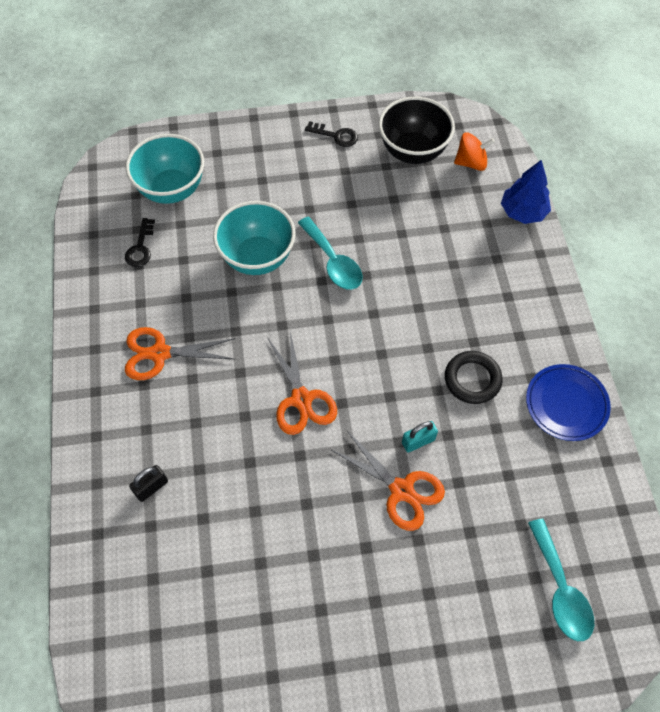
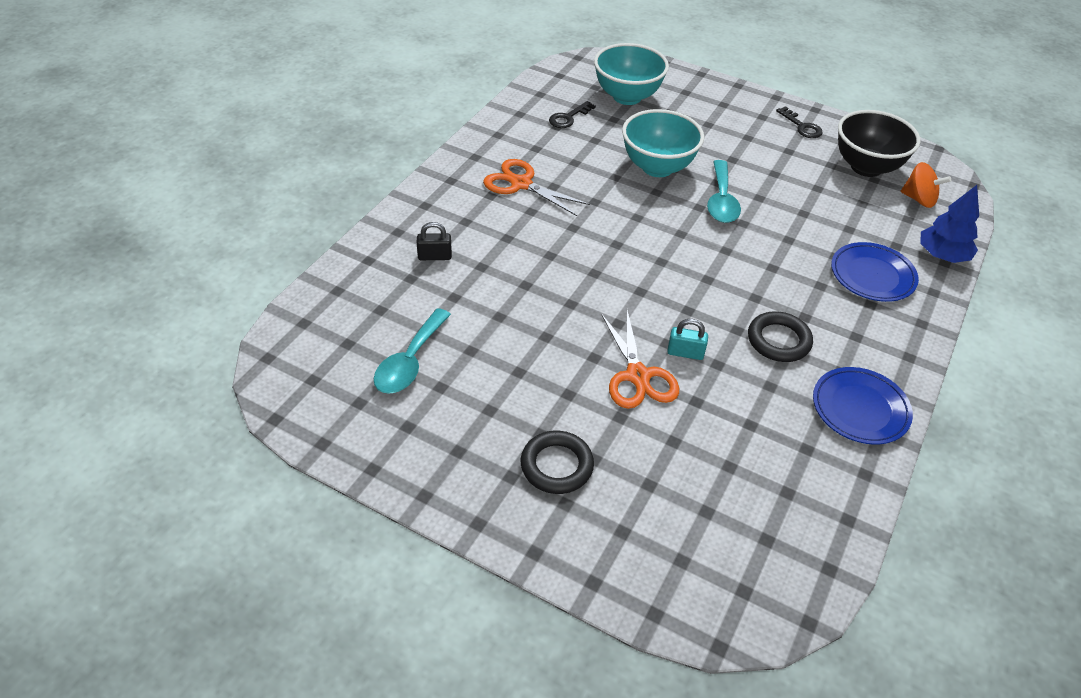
camera: 35 degrees right, 15 degrees down
(301, 399) = (608, 270): orange scissors -> none
(408, 622) = (556, 465): none -> black ring
(491, 266) = (872, 276): none -> blue plate
(560, 589) = (724, 536): turquoise spoon -> turquoise spoon (410, 361)

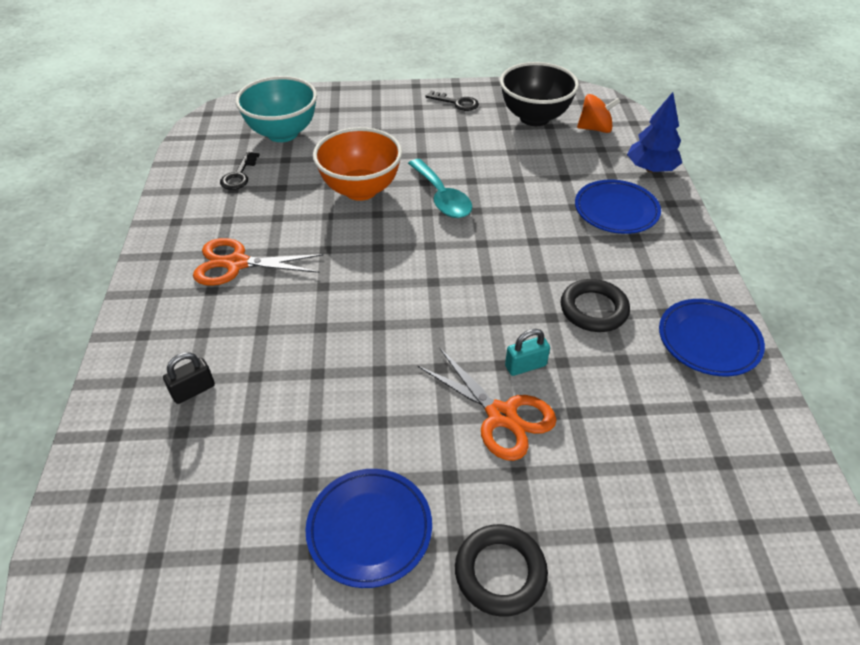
camera: 30 degrees left, 0 degrees up
(410, 361) = (248, 539): turquoise spoon -> none
(489, 396) = (369, 529): none -> blue plate
(657, 167) = (360, 190): turquoise bowl -> orange bowl

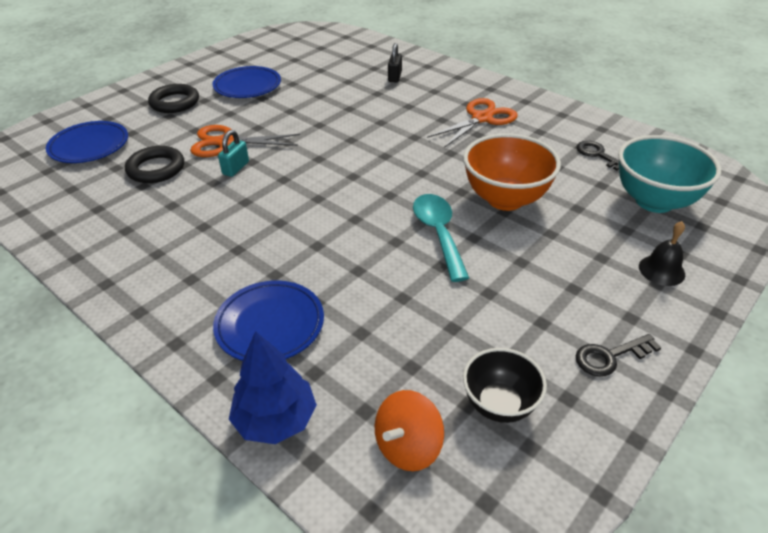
camera: 135 degrees right, 5 degrees down
(361, 110) = (661, 270): none -> black bell
(442, 197) = (438, 233): turquoise spoon -> turquoise spoon turned 60 degrees clockwise
(534, 118) = (499, 405): black bowl -> black bowl, size x0.62
(593, 309) = (217, 223): black ring -> black ring (156, 169)
(708, 341) = (108, 252): blue plate -> blue plate (89, 146)

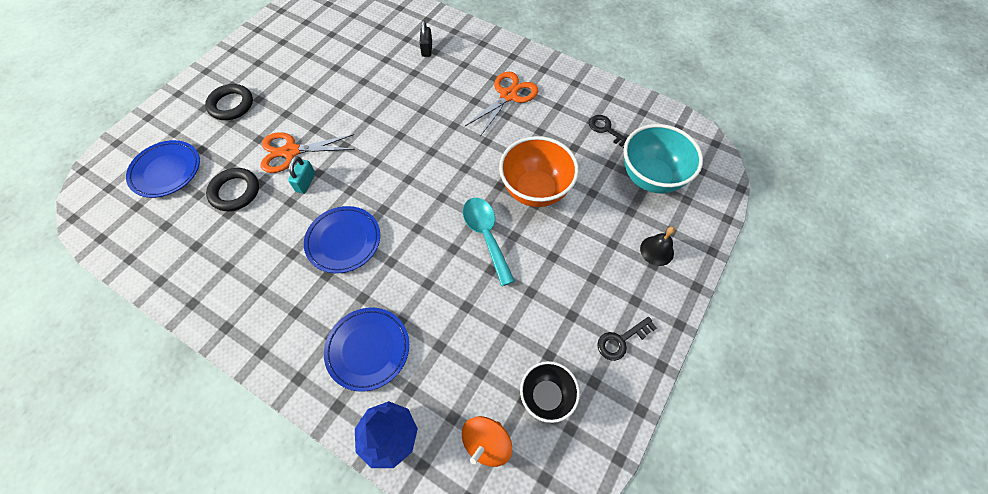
camera: 10 degrees left, 20 degrees up
(247, 86) = (295, 76): blue plate -> blue plate (344, 241)

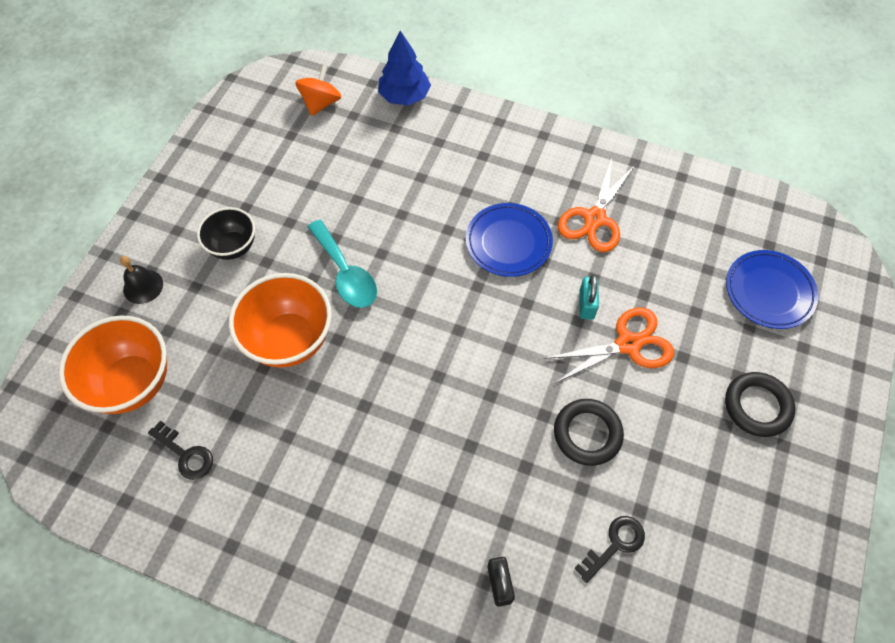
camera: 170 degrees right, 0 degrees up
(235, 192) = (666, 279): black ring -> black ring (587, 434)
(368, 349) = (444, 150): blue plate -> none
(508, 95) = (341, 498): orange scissors -> orange scissors (595, 219)
(546, 396) = (270, 140): black bowl -> black bowl (233, 247)
(621, 340) = (196, 192): black key -> black key (615, 544)
(651, 178) = (132, 383): turquoise bowl -> orange bowl

